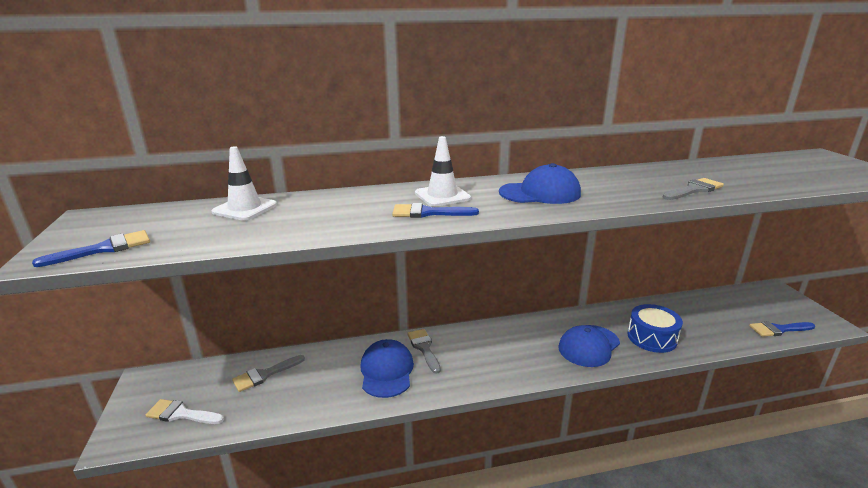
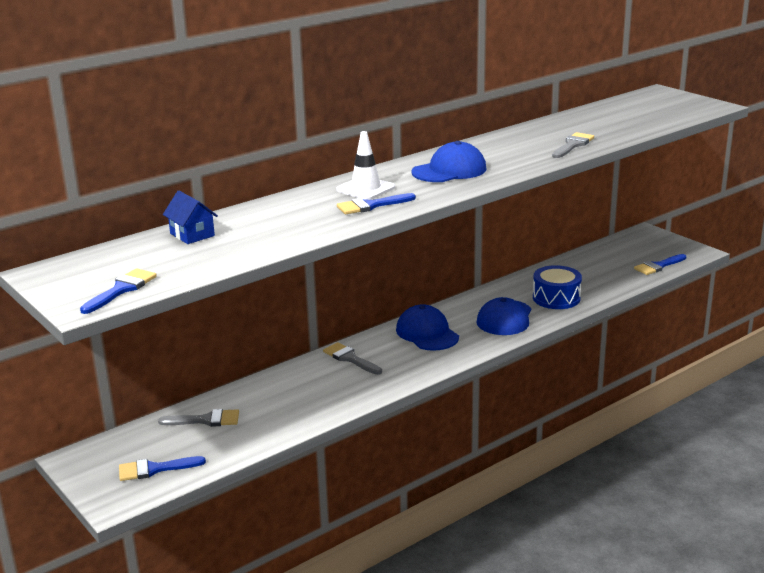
camera: 25 degrees left, 0 degrees up
(181, 414) = (155, 469): white brush -> blue brush
(245, 208) = (192, 235): white traffic cone -> blue house
(264, 375) = (206, 420): grey brush -> grey brush turned 120 degrees counterclockwise
(387, 371) = (330, 385): blue cap -> blue cap (427, 333)

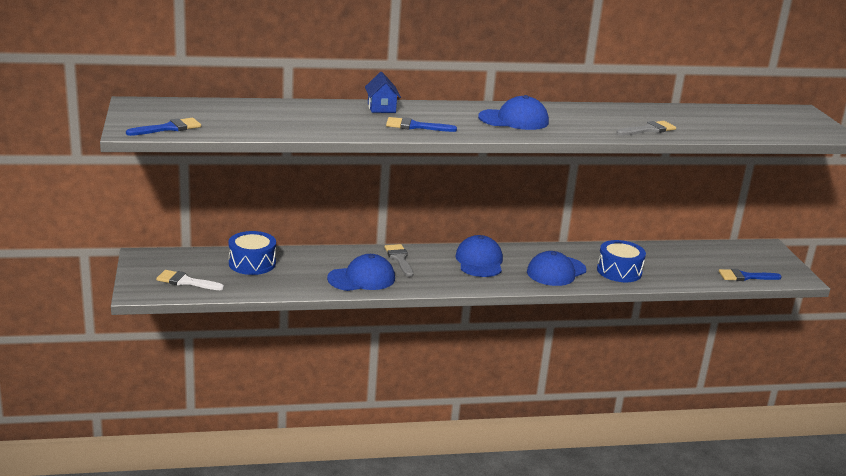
camera: 25 degrees right, 0 degrees up
(155, 469) = (186, 281): blue brush -> white brush
(192, 235) = (262, 109): blue house -> blue house (381, 108)
(206, 420) = (252, 263): grey brush -> blue drum
(336, 393) = (362, 278): none -> blue cap
(365, 189) = (429, 114): white traffic cone -> none

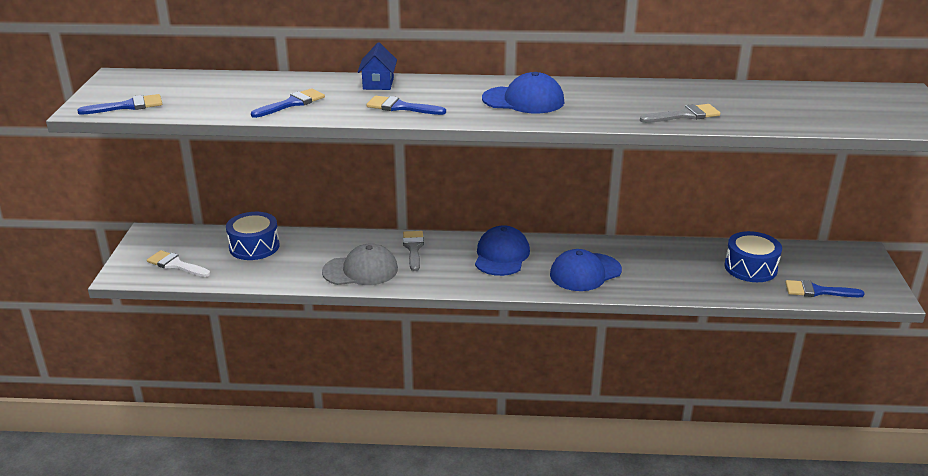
camera: 15 degrees right, 5 degrees up
(318, 124) = (292, 103): none -> blue brush
(362, 278) = (360, 270): blue cap -> grey cap
(619, 271) = (661, 276): blue drum -> blue drum (750, 268)

